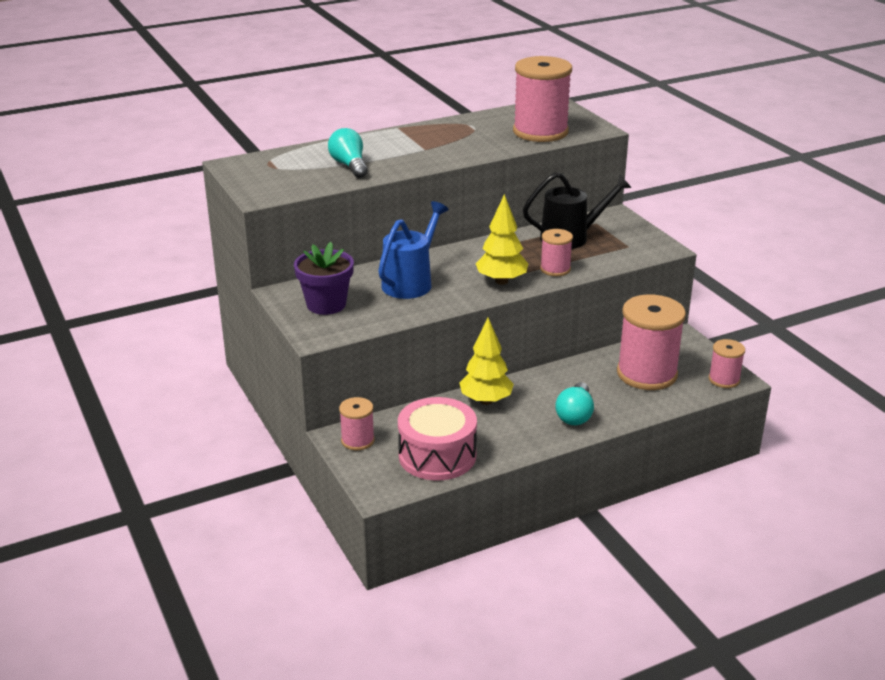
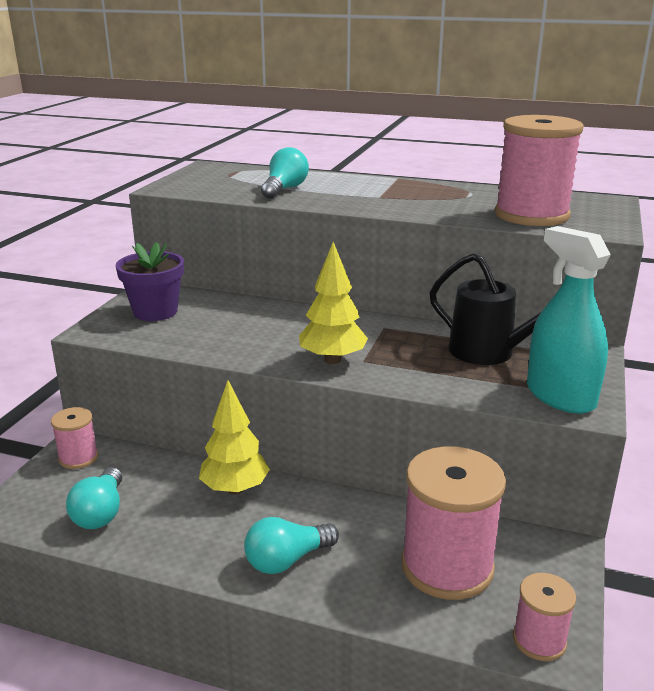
camera: 45 degrees right, 5 degrees down
(411, 282) = (254, 324): blue watering can -> none
(437, 455) = (100, 513): pink drum -> turquoise light bulb
(555, 269) = (410, 373): pink spool -> none
(642, 247) = (560, 396): none -> turquoise spray bottle

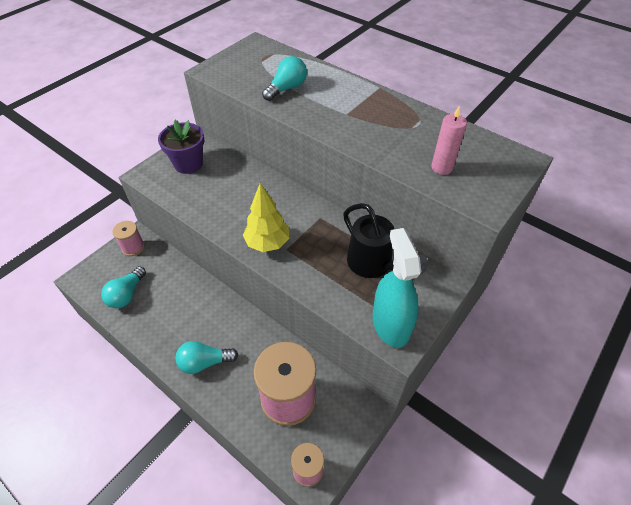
camera: 20 degrees right, 25 degrees up
(235, 489) = (203, 298): yellow tree -> none
(531, 215) = (442, 167): pink spool -> pink candle

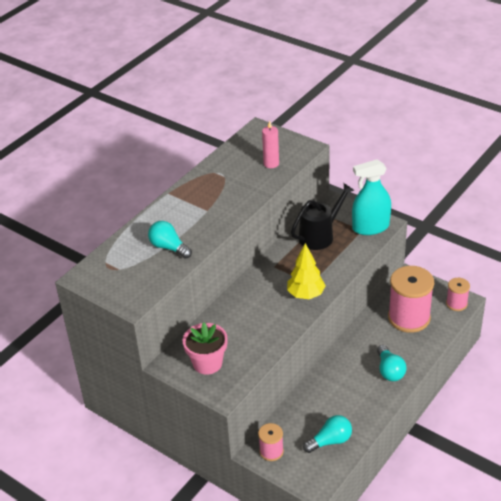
camera: 90 degrees left, 10 degrees down
(127, 294) = (330, 441): turquoise light bulb -> turquoise light bulb turned 45 degrees counterclockwise
(188, 164) = (207, 363): purple flower pot -> pink flower pot

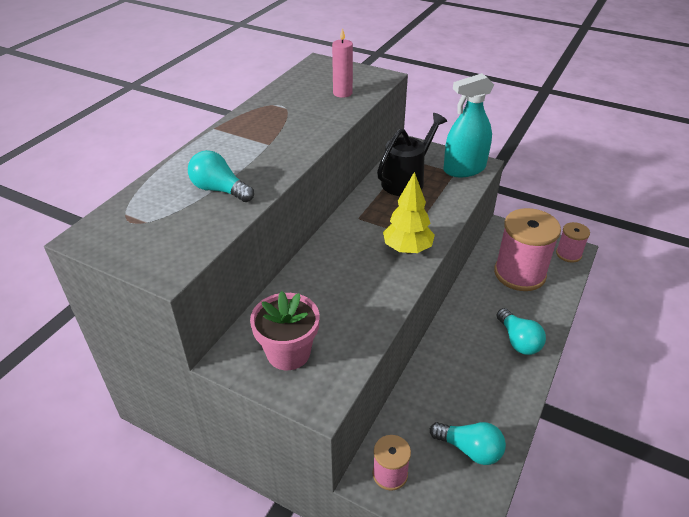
camera: 10 degrees left, 0 degrees up
(330, 441) = (469, 449): turquoise light bulb -> turquoise light bulb turned 60 degrees clockwise

